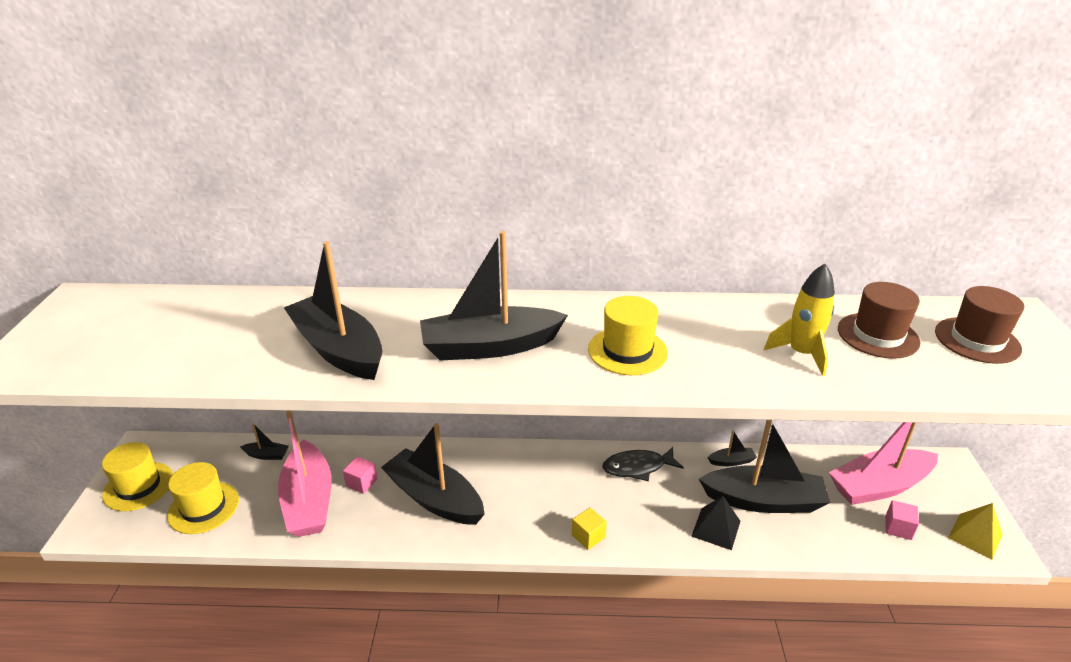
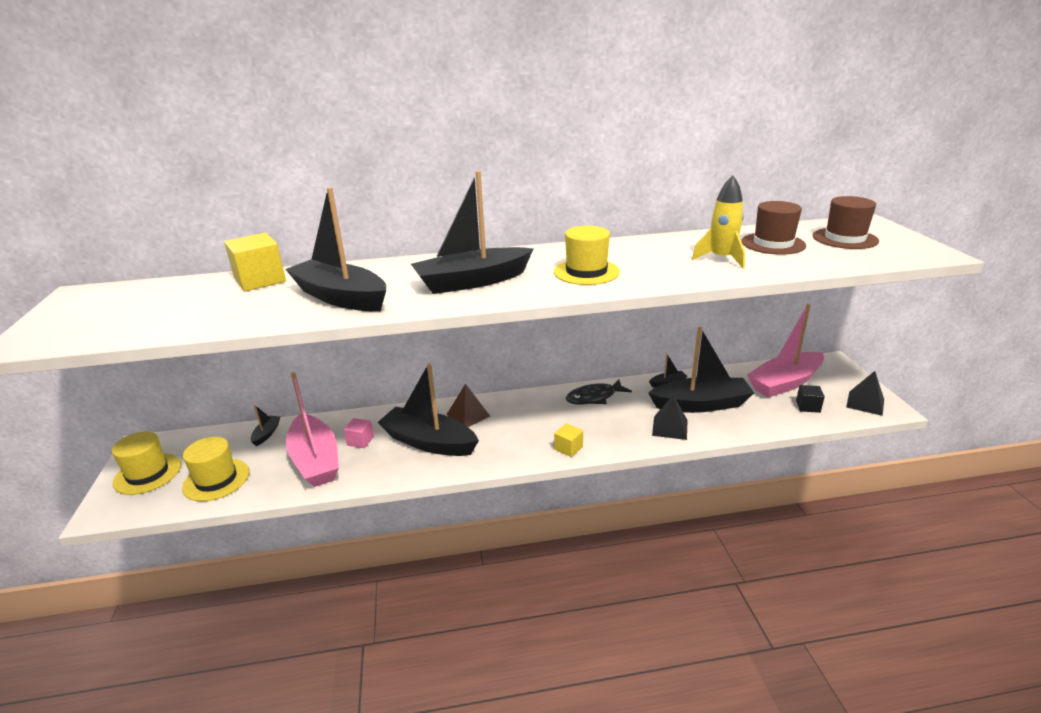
camera: 10 degrees left, 5 degrees down
(262, 306) = (260, 280): none -> yellow cube
(267, 455) = (266, 434): black boat -> black boat turned 75 degrees counterclockwise
(486, 468) = (468, 415): none -> brown pyramid
(898, 528) = (808, 406): pink cube -> black cube
(975, 536) = (865, 403): yellow pyramid -> black pyramid

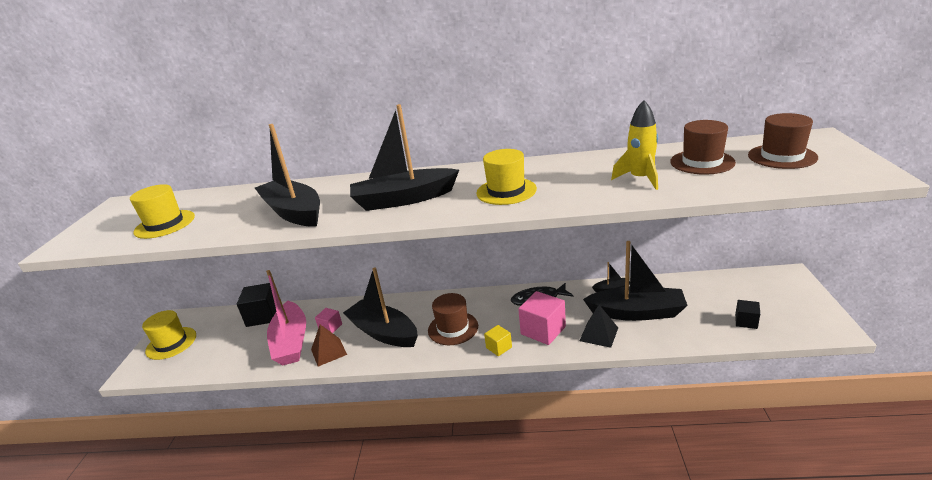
camera: 15 degrees right, 0 degrees up
(216, 480) = (215, 352): yellow hat -> yellow hat (164, 224)
(260, 280) = (244, 195): yellow cube -> none
(266, 434) = (263, 316): black boat -> black cube
(468, 415) = (423, 309): brown pyramid -> brown pyramid (329, 351)
(509, 432) = (453, 328): none -> brown hat
(610, 428) = (543, 330): none -> pink cube
(785, 383) = (730, 295): pink boat -> none
(865, 403) = (810, 322): black pyramid -> none

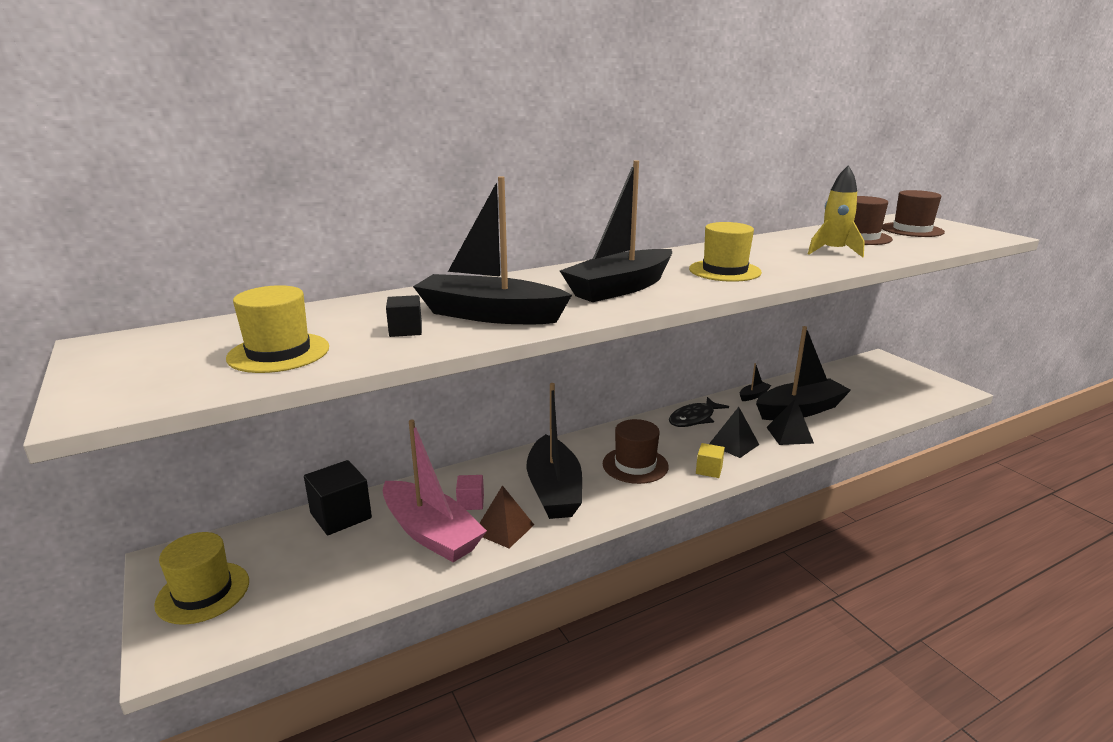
camera: 35 degrees left, 5 degrees down
(383, 332) = (554, 490): black boat -> black boat turned 105 degrees counterclockwise
(543, 330) = (734, 444): pink cube -> black pyramid
(746, 321) = (892, 398): black cube -> black cube (405, 330)

